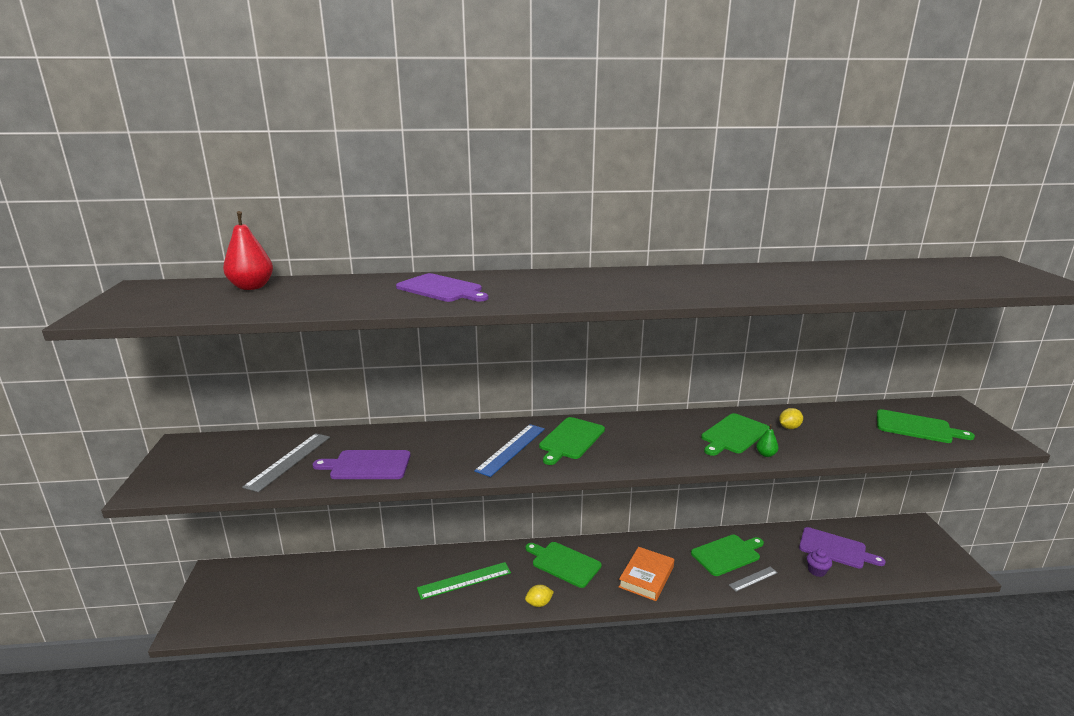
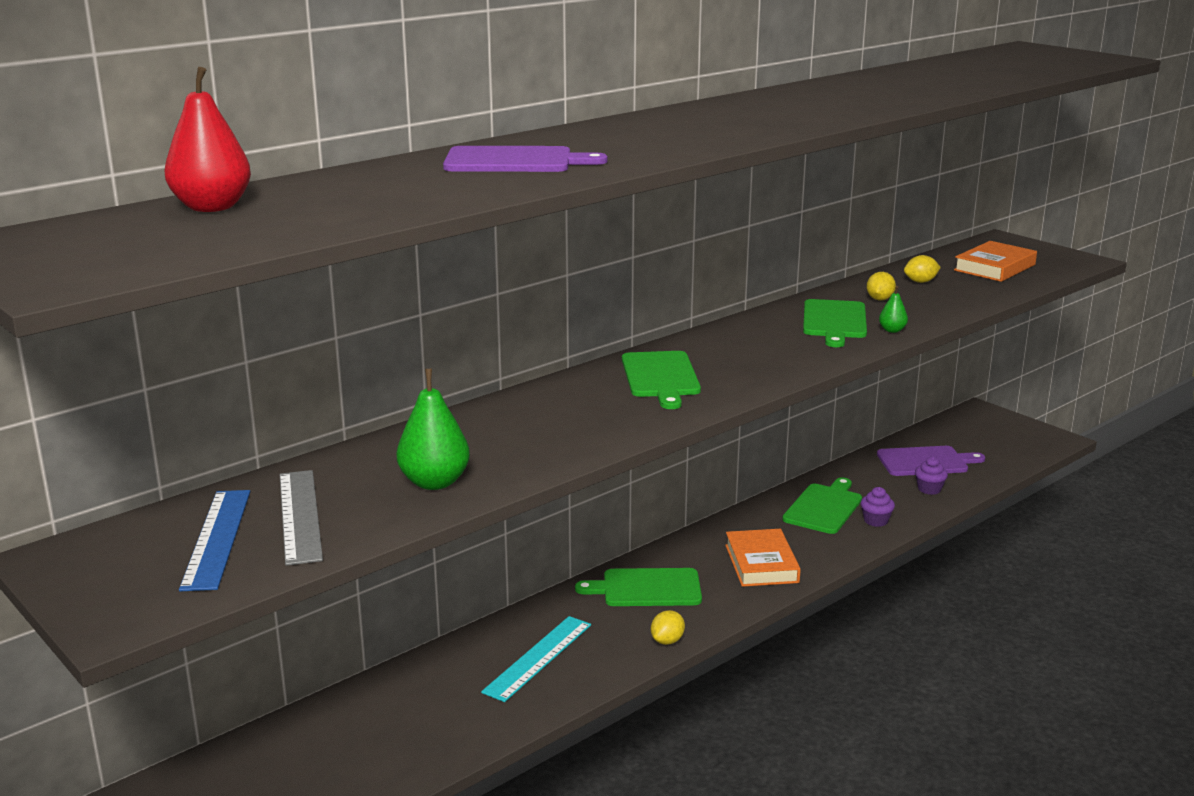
camera: 35 degrees left, 0 degrees up
(367, 465) = (434, 482): purple cutting board -> green pear
(464, 580) = (538, 657): green ruler -> turquoise ruler
(511, 449) = (603, 407): blue ruler -> blue ruler (217, 538)
(753, 579) = (876, 521): grey ruler -> purple cupcake
(839, 422) = (920, 282): none -> yellow lemon
(916, 427) = (994, 267): green cutting board -> orange book

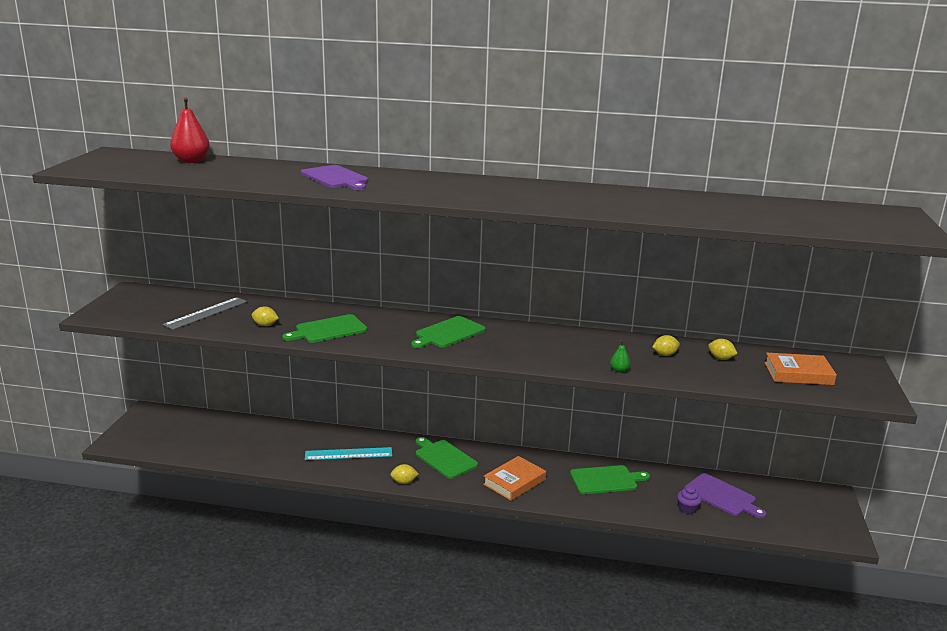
camera: 50 degrees right, 0 degrees up
(217, 538) = (172, 307): blue ruler -> none
(434, 482) = (265, 325): green pear -> yellow lemon
(834, 321) = (603, 352): green cutting board -> green cutting board (328, 330)
(876, 521) = (617, 502): purple cupcake -> none

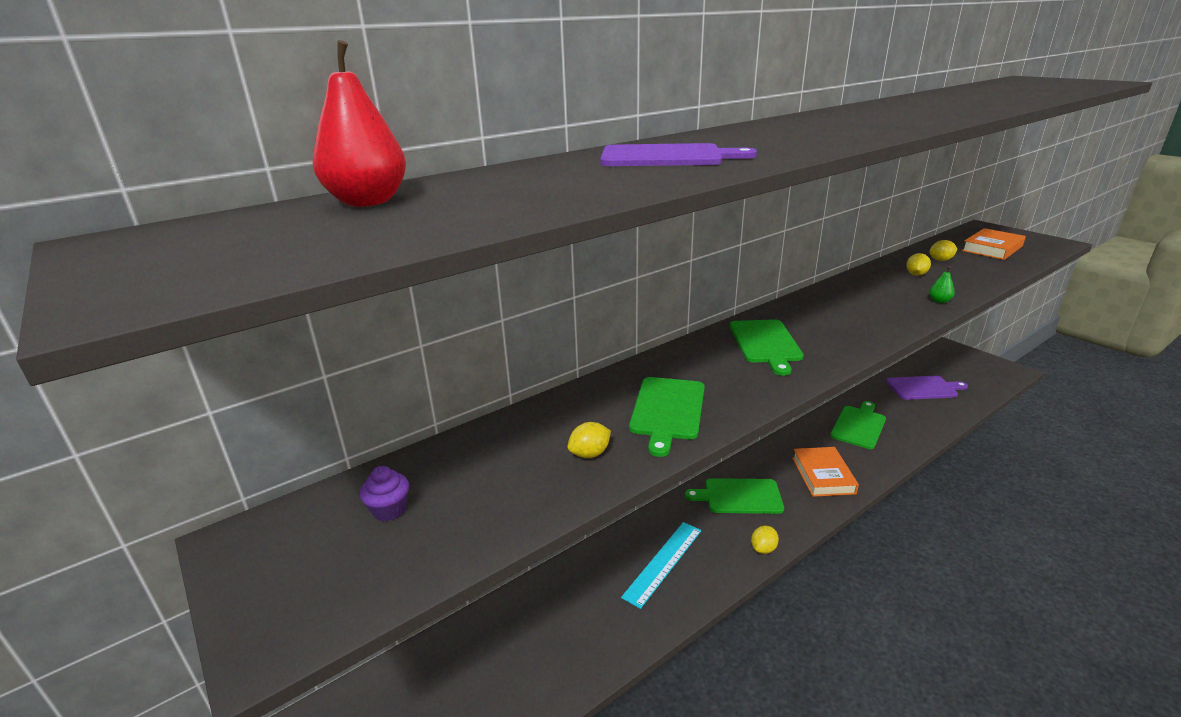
camera: 45 degrees left, 5 degrees up
(206, 313) = (469, 492): grey ruler -> none
(687, 509) = (933, 411): purple cupcake -> purple cupcake (389, 509)

